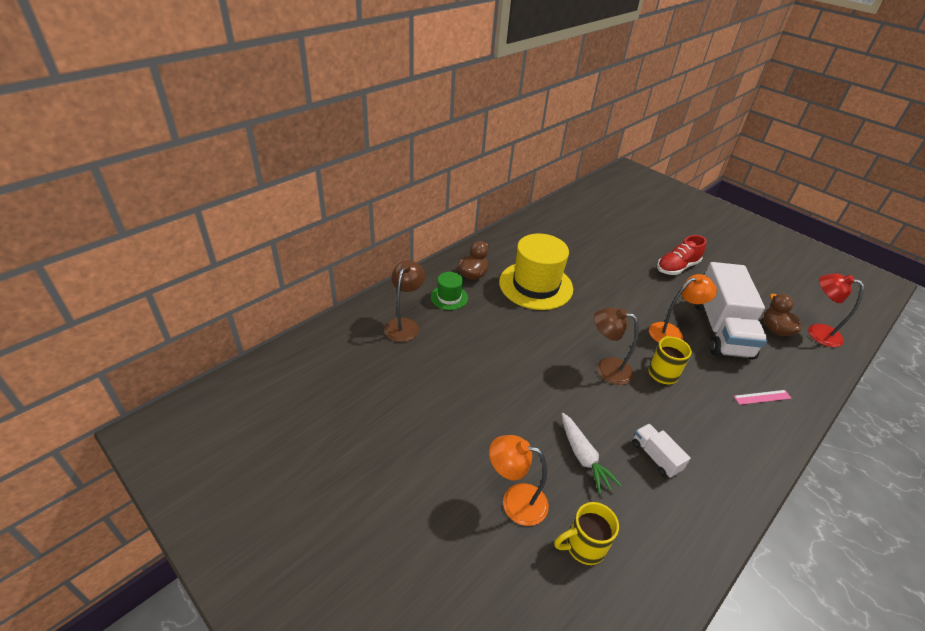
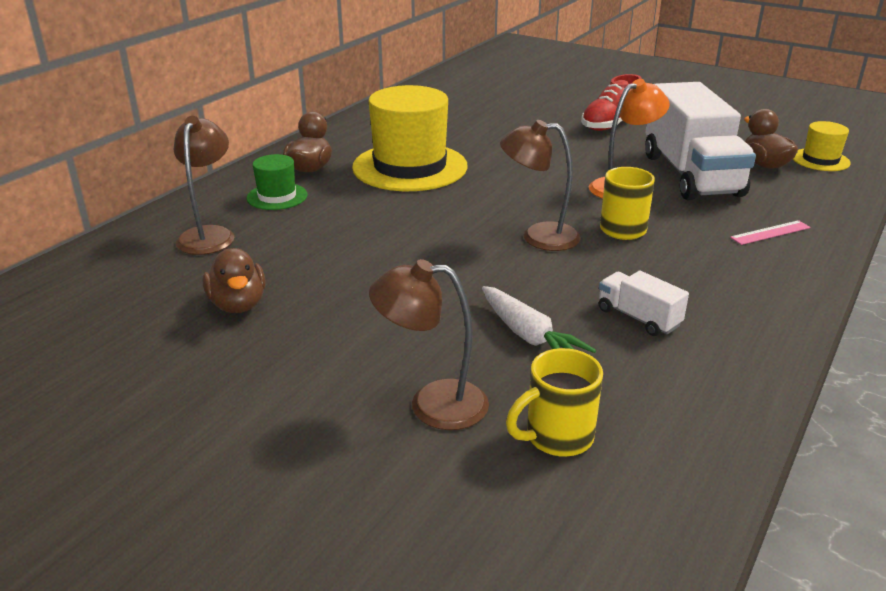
camera: 10 degrees left, 10 degrees down
(414, 390) = (238, 304): none -> brown duck
(515, 501) = (432, 404): orange lamp -> brown lamp
(817, 332) = (820, 160): red lamp -> yellow hat

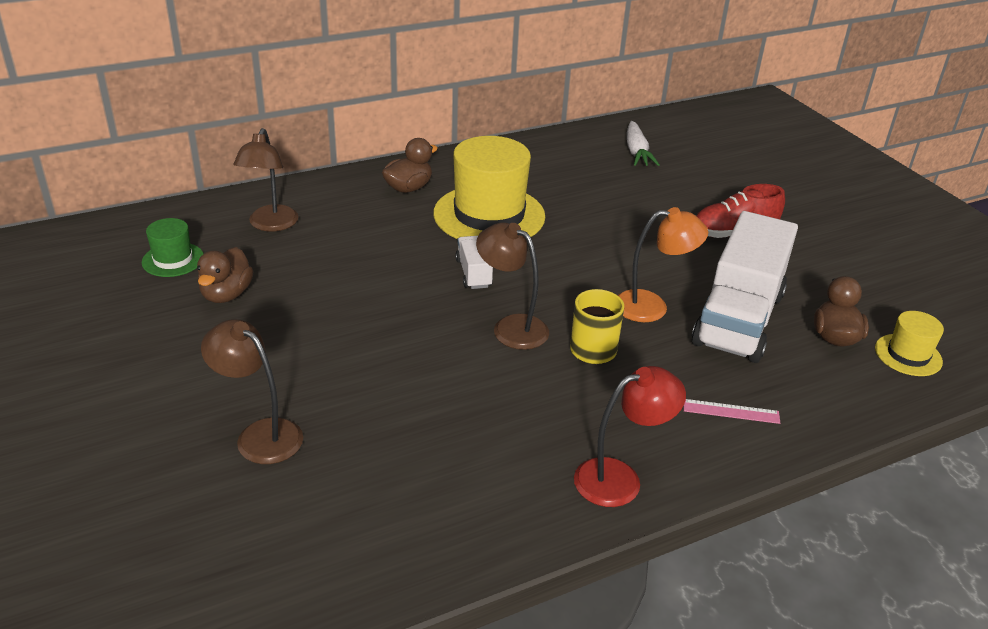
camera: 30 degrees right, 5 degrees up
(209, 235) = (270, 225): brown lamp -> brown lamp turned 150 degrees clockwise
(277, 196) = (354, 207): green hat -> green hat (173, 260)
(529, 336) = (391, 413): white carrot -> white carrot (636, 152)
(557, 437) = (310, 503): yellow mug -> none
(638, 318) = (496, 438): white truck -> white truck (473, 273)
(765, 306) = (620, 478): none -> red lamp

